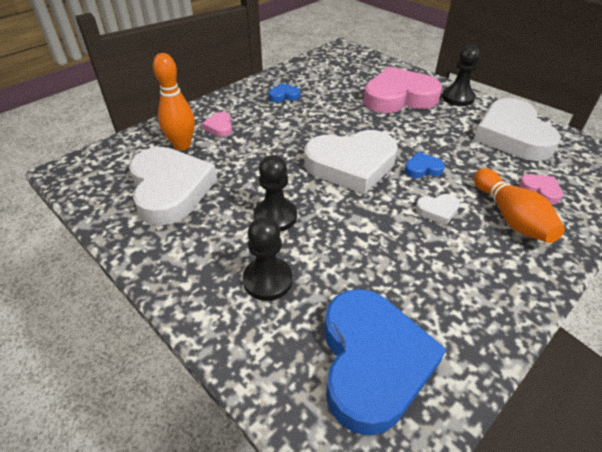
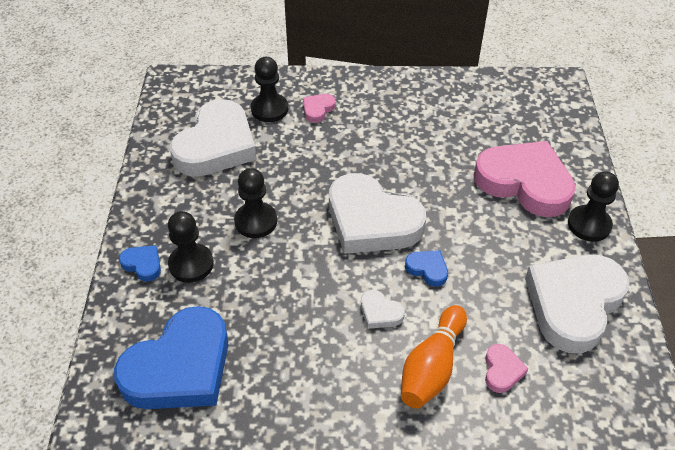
camera: 45 degrees right, 5 degrees up
(182, 145) = (269, 109): orange bowling pin -> black pawn
(284, 96) = (415, 109): blue heart -> blue heart (143, 264)

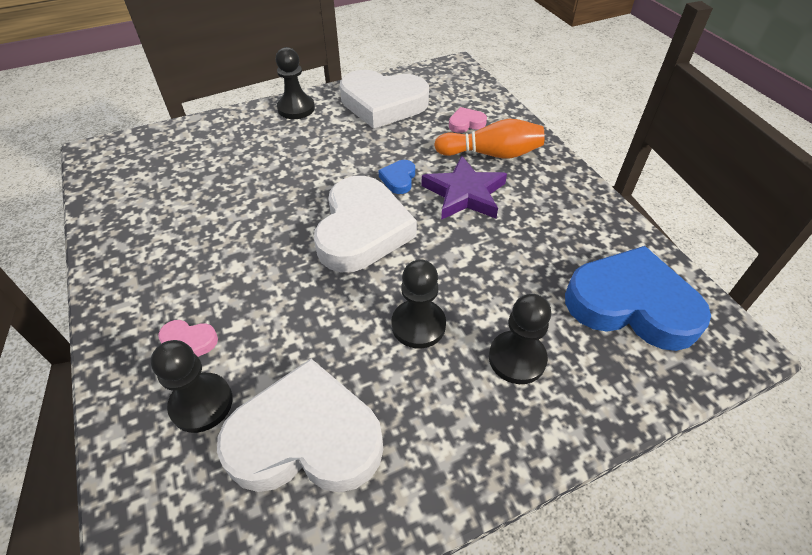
camera: 115 degrees left, 0 degrees up
(143, 264) = (553, 411): blue heart -> none
(380, 312) = (464, 193): white heart -> purple star
(524, 182) = (260, 147): pink heart -> none

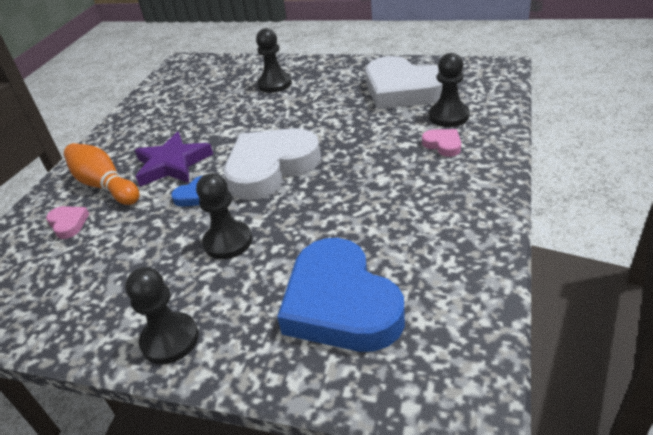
camera: 135 degrees left, 10 degrees down
(383, 104) = (86, 291): white heart -> none
(418, 325) = (302, 109): black pawn -> black pawn (228, 242)
(466, 123) = (68, 224): pink heart -> pink heart turned 150 degrees counterclockwise
(631, 304) = (193, 83): blue heart -> blue heart (340, 304)

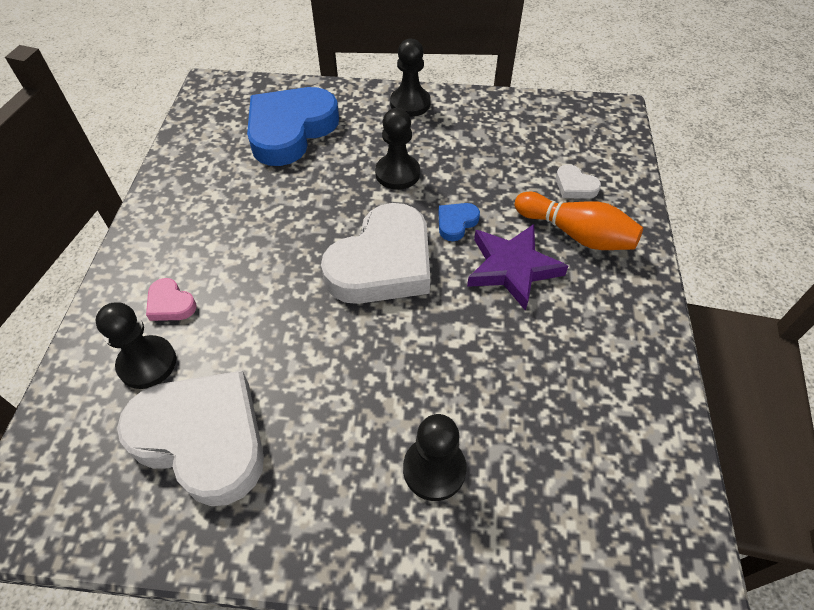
camera: 165 degrees right, 15 degrees up
(68, 224) = (575, 186): pink heart -> white heart
(340, 304) = (290, 130): blue heart -> blue heart turned 105 degrees counterclockwise

